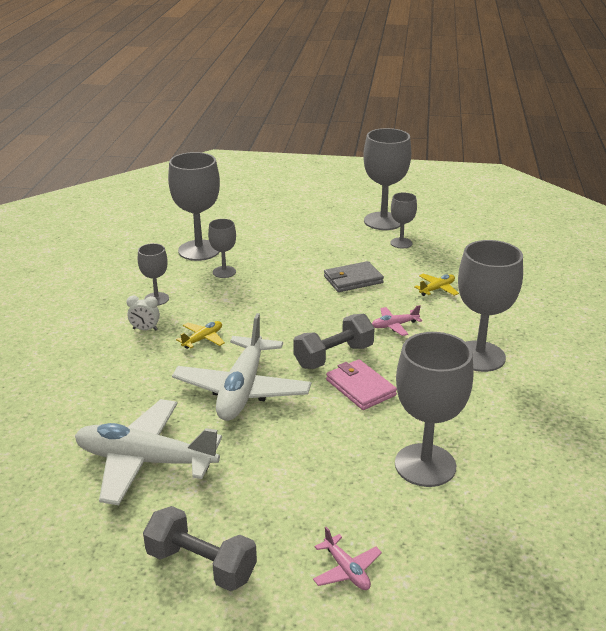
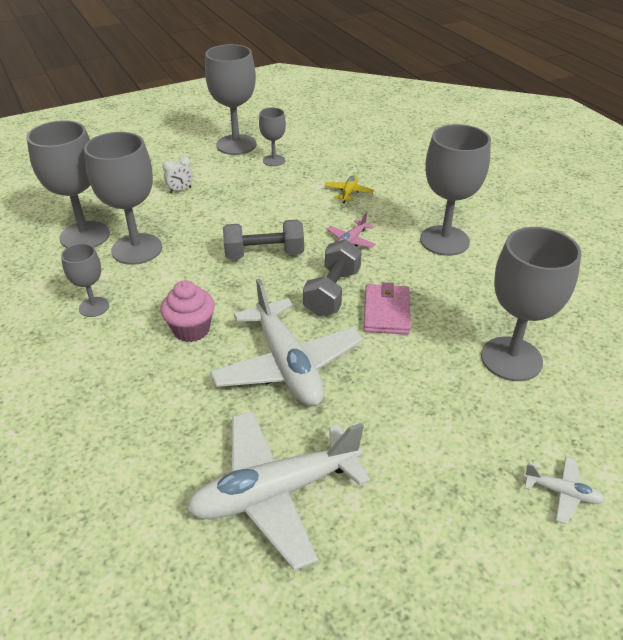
camera: 35 degrees left, 10 degrees up
(145, 329) = (117, 346): white clock -> white clock (180, 190)
(201, 565) = (447, 570): grey dumbbell -> grey dumbbell (264, 254)
(203, 339) = (191, 329): yellow plane -> pink cupcake
(224, 272) = (137, 249): grey goblet -> grey goblet, size x1.88
(346, 570) = (562, 493): pink plane -> white plane
(353, 280) = (269, 210): grey wallet -> none
(360, 387) = (386, 312): pink wallet -> pink wallet turned 75 degrees clockwise

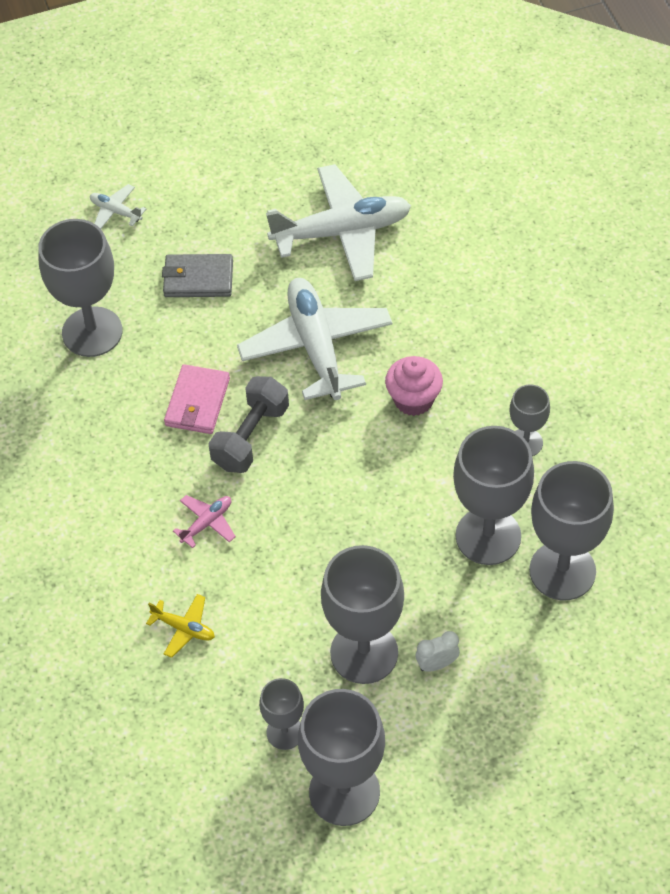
camera: 170 degrees left, 15 degrees up
(264, 254) = (323, 509): grey dumbbell -> none
(348, 193) = (184, 628): yellow plane -> yellow plane turned 90 degrees counterclockwise
(428, 420) = (198, 278): none -> grey wallet
(444, 240) = (86, 509): grey goblet -> grey goblet (364, 653)

